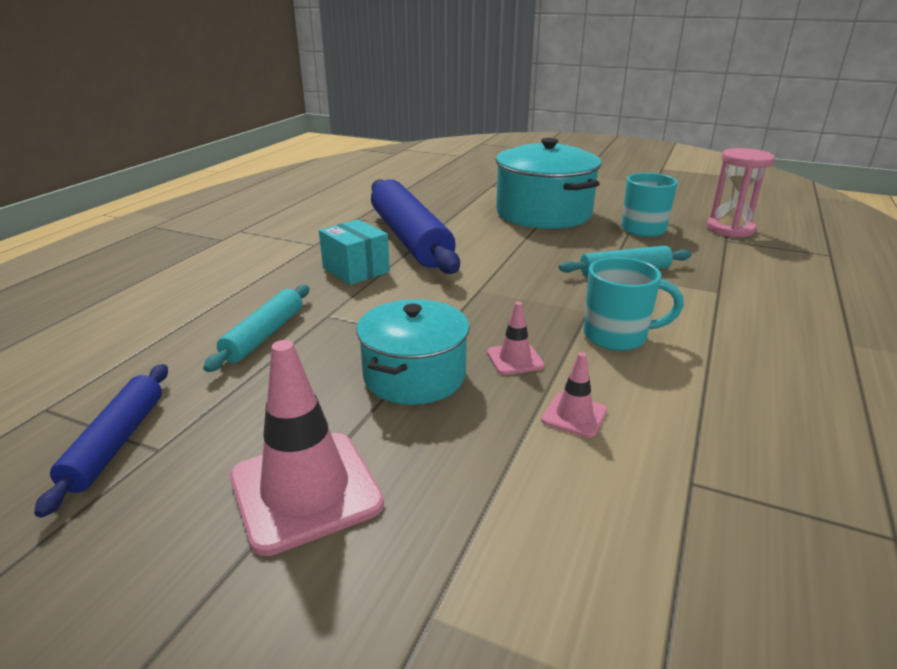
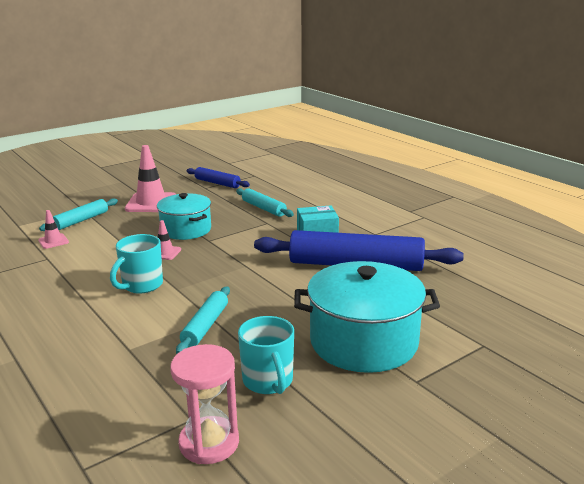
camera: 120 degrees right, 5 degrees down
(498, 560) = (81, 220): none -> turquoise rolling pin
(574, 415) = (110, 251): pink traffic cone -> pink traffic cone (53, 241)

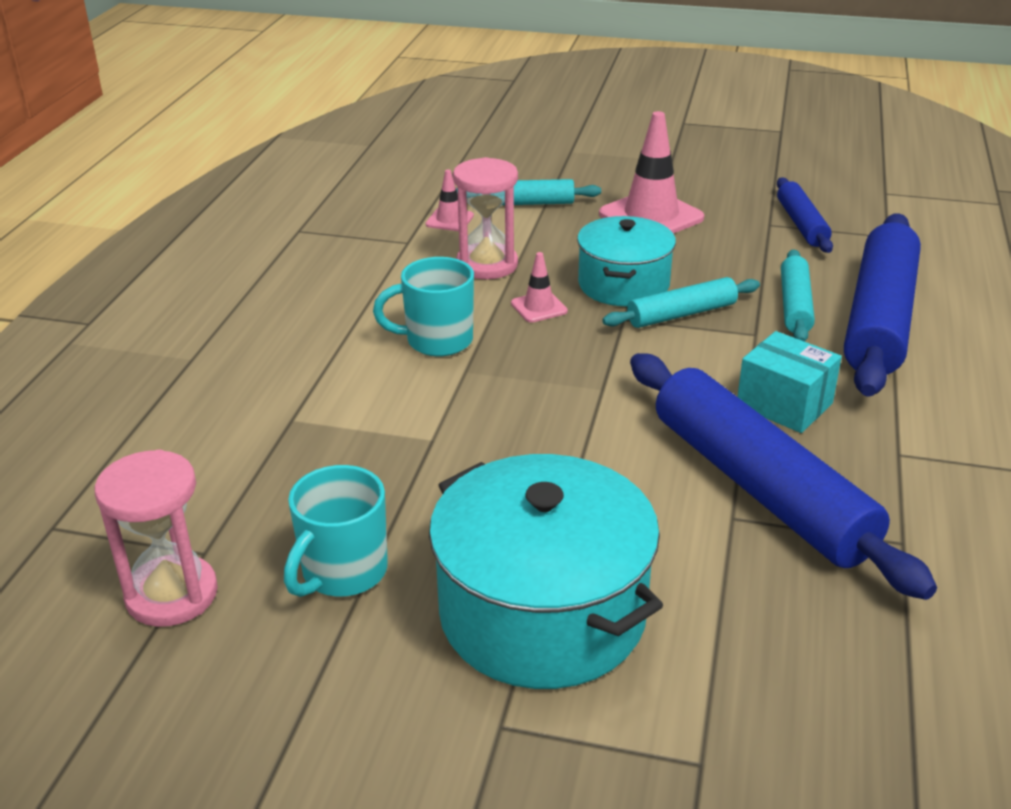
camera: 50 degrees right, 10 degrees up
(108, 249) = (487, 265): none -> pink hourglass
(205, 326) = (407, 446): turquoise rolling pin -> turquoise rolling pin (681, 314)
(298, 200) = (878, 319): none -> blue rolling pin

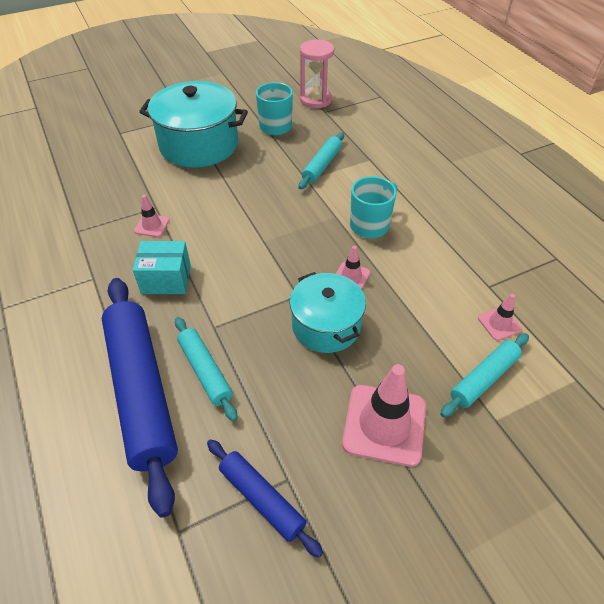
camera: 140 degrees right, 15 degrees up
(487, 265) = (420, 294): pink hourglass -> none
(681, 314) = (269, 318): turquoise rolling pin -> turquoise rolling pin (322, 166)
(759, 488) = (152, 225): blue rolling pin -> pink traffic cone

